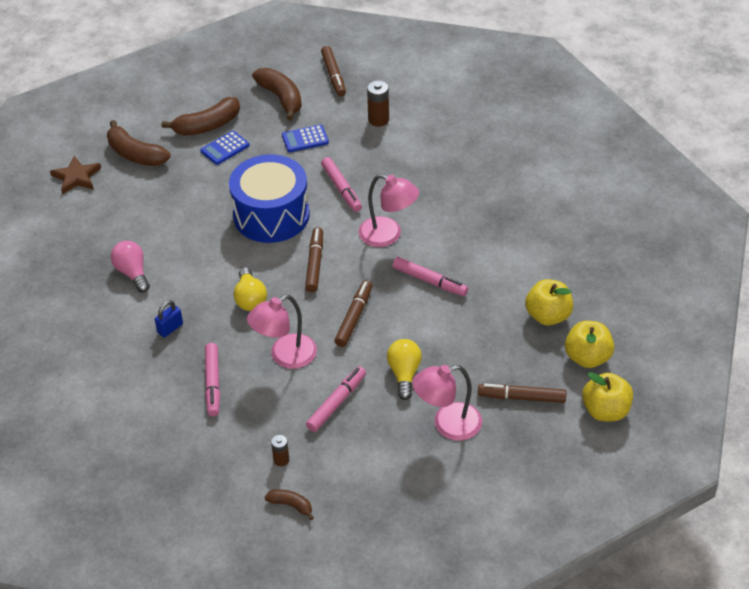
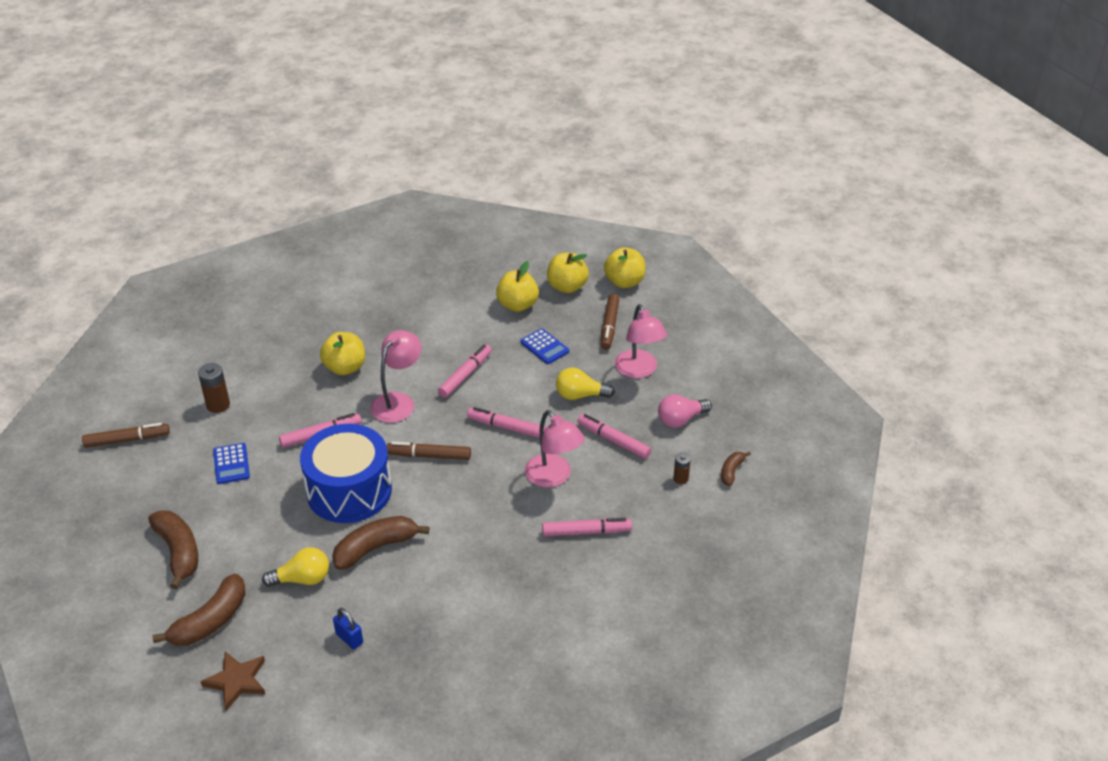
camera: 90 degrees left, 5 degrees down
(132, 273) = (419, 610): pink light bulb -> pink light bulb (681, 419)
(170, 328) = (508, 570): blue padlock -> blue padlock (349, 638)
(225, 148) = (225, 534): blue calculator -> blue calculator (544, 347)
(250, 299) = (472, 505): yellow light bulb -> yellow light bulb (302, 579)
(281, 98) = (151, 485): brown banana -> brown banana (375, 548)
(354, 317) = (507, 428): brown marker -> pink marker
(434, 193) = (345, 368): none -> yellow apple

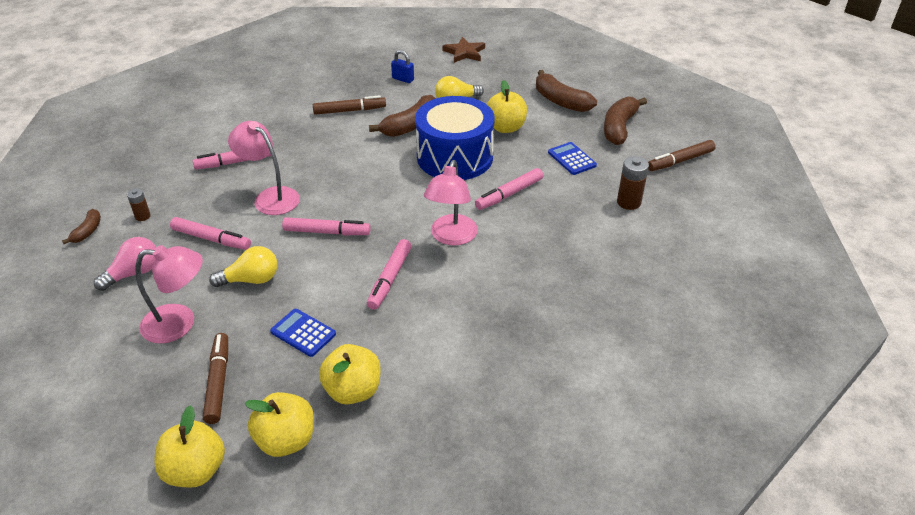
camera: 165 degrees right, 0 degrees up
(210, 621) = (504, 73): brown banana -> brown banana (619, 128)
(345, 368) = (529, 262): yellow apple -> yellow apple (505, 127)
(429, 456) = (396, 194): brown marker -> brown marker (349, 110)
(639, 370) = (179, 323): pink lamp -> pink lamp turned 120 degrees clockwise

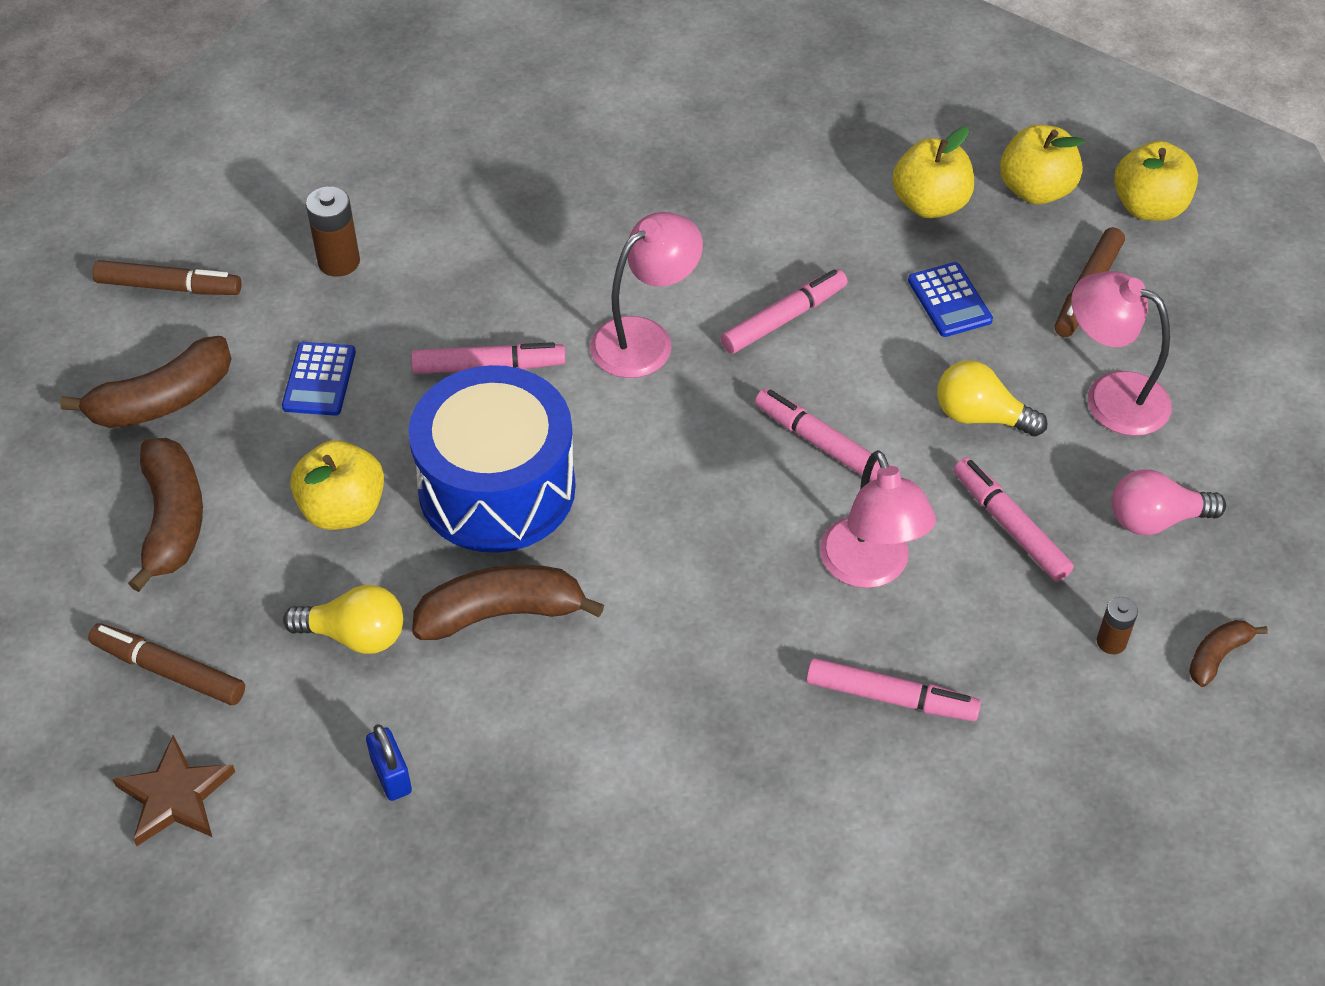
camera: 145 degrees left, 10 degrees up
(349, 110) = (580, 731): brown marker -> brown marker (169, 671)

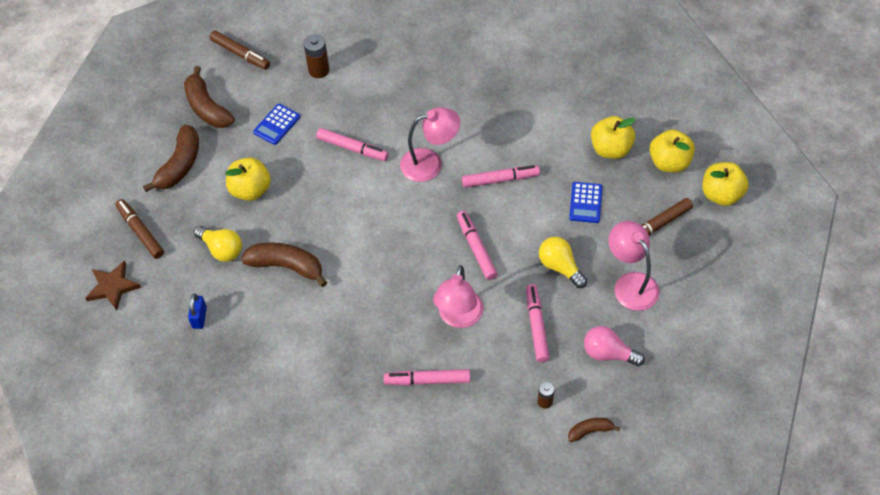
camera: 30 degrees right, 5 degrees up
(162, 400) = (207, 107): brown banana -> brown banana turned 60 degrees clockwise
(497, 488) = (320, 208): blue drum -> none
(891, 697) = (427, 380): pink marker -> pink marker turned 135 degrees clockwise

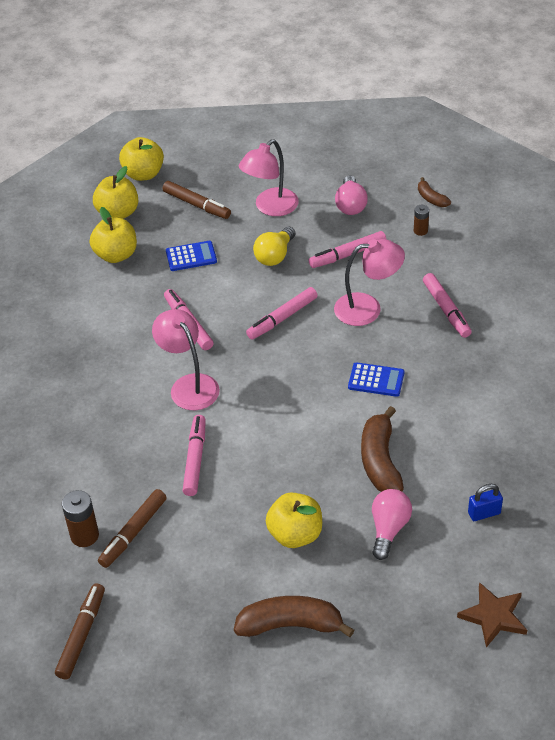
camera: 110 degrees left, 10 degrees down
(140, 232) = (406, 623): brown marker -> brown marker (133, 532)
(207, 107) = (187, 635): brown banana -> none
(222, 249) = (389, 529): yellow light bulb -> pink light bulb
(277, 124) = (187, 546): blue calculator -> blue calculator (376, 380)

